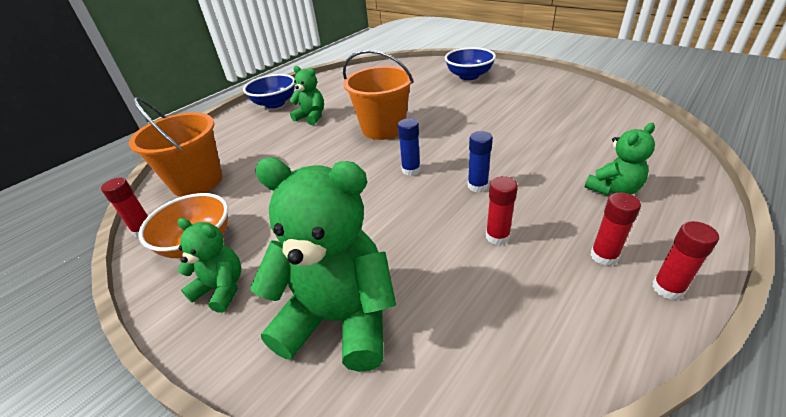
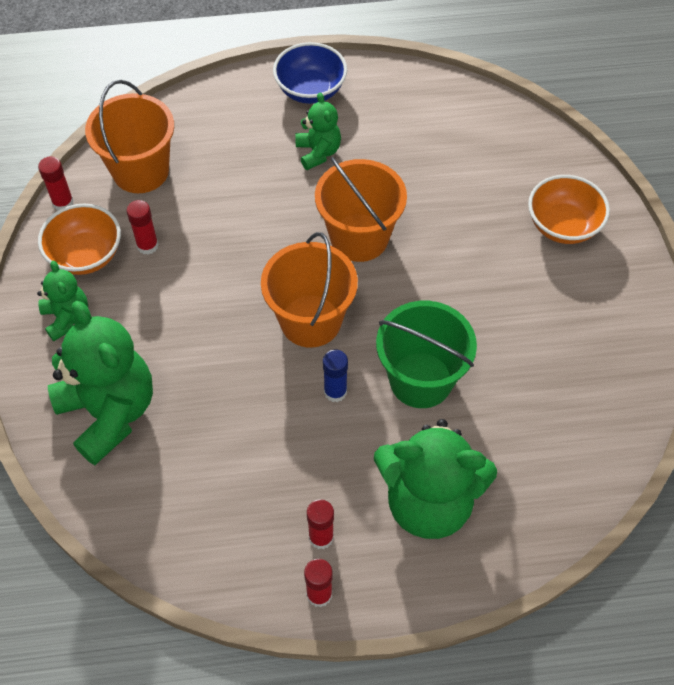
camera: 40 degrees right, 20 degrees up
(411, 170) = (310, 321): blue glue stick -> orange bucket
(469, 76) = (563, 225): blue bowl -> orange bowl
(497, 236) = (279, 451): red glue stick -> red glue stick (147, 245)
(510, 151) = (420, 380): none -> green bucket
(613, 189) = (428, 501): green teddy bear -> green teddy bear, size x1.92

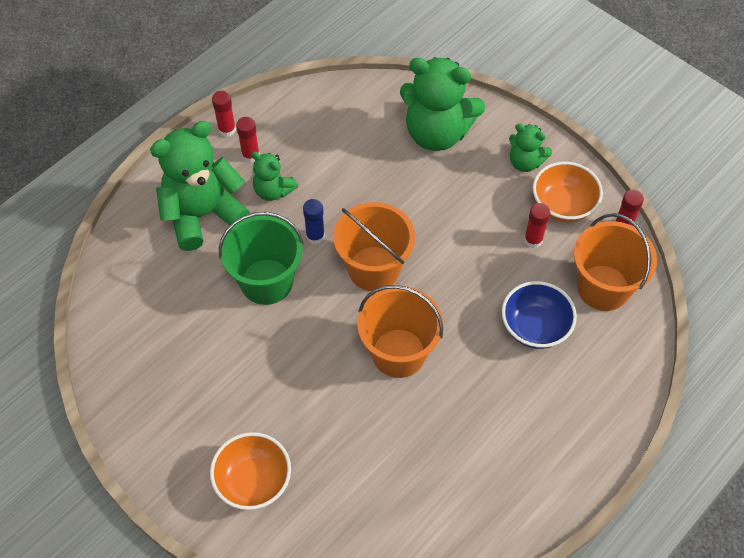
camera: 140 degrees right, 0 degrees up
(310, 90) = (563, 458): blue bowl -> blue bowl (535, 327)
(318, 152) = (497, 402): green teddy bear -> green teddy bear (273, 190)

